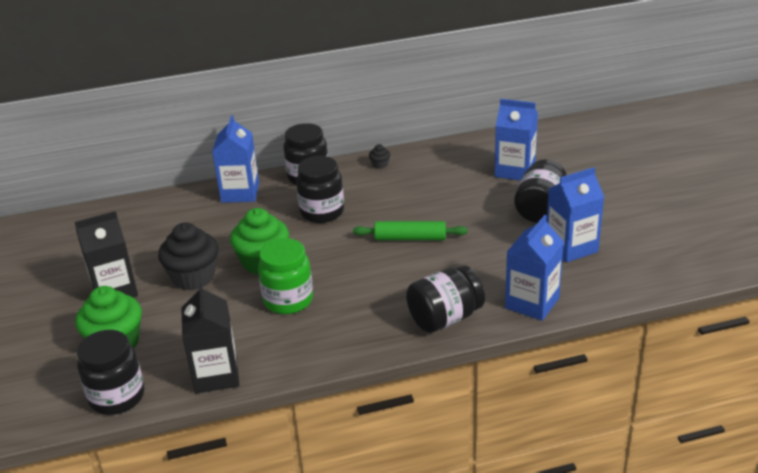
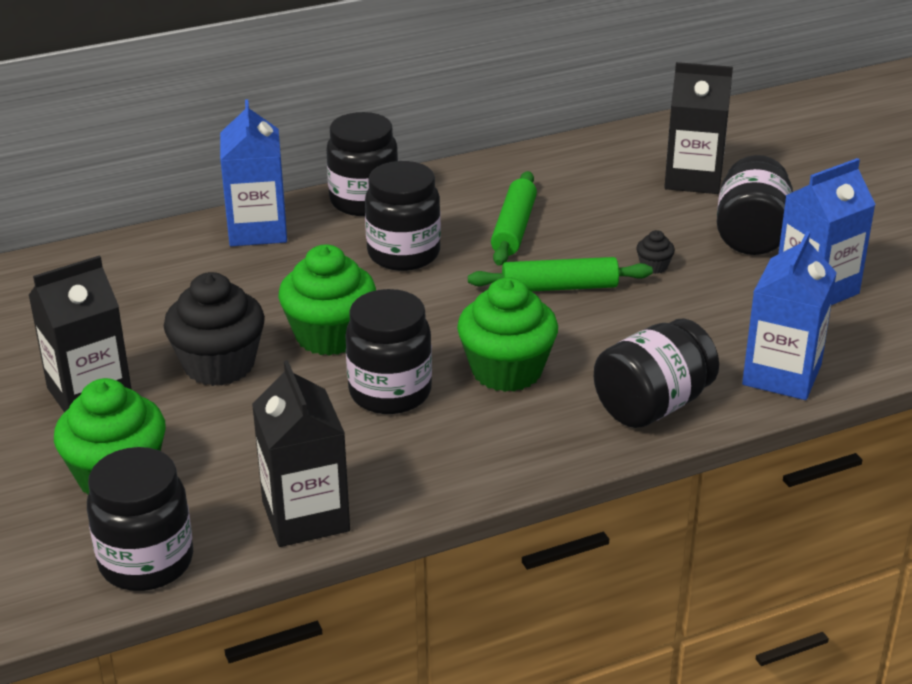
camera: 10 degrees left, 0 degrees up
(288, 300) = (390, 392): green jar -> black jar
(362, 290) = (507, 371): none -> green cupcake
(380, 165) = (476, 178): black cupcake -> black cupcake (654, 266)
(393, 198) = (513, 228): none -> green rolling pin
(515, 170) = (693, 179): blue carton -> black carton

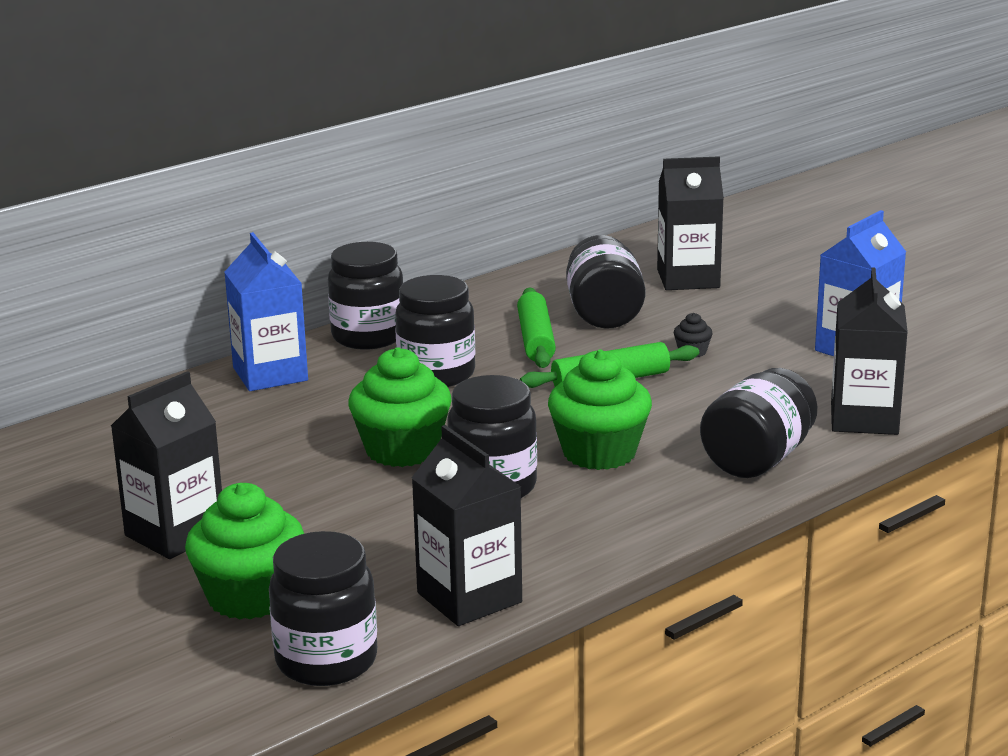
camera: 15 degrees left, 10 degrees down
(219, 365) = (300, 490): black cupcake -> none
(751, 235) = (770, 316): black jar -> black jar (604, 314)
(781, 375) = (864, 419): blue carton -> black carton

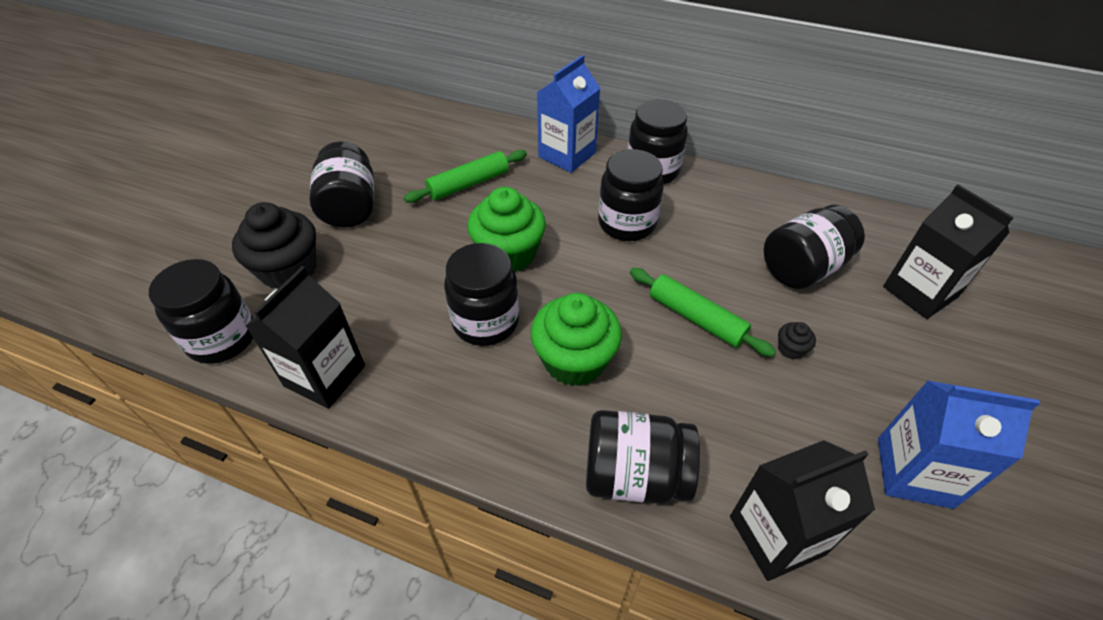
camera: 60 degrees right, 25 degrees up
(175, 534) = (350, 207): black carton -> black jar
(250, 597) = (289, 270): green cupcake -> black cupcake
(535, 339) = (723, 249): green rolling pin -> green rolling pin (468, 184)

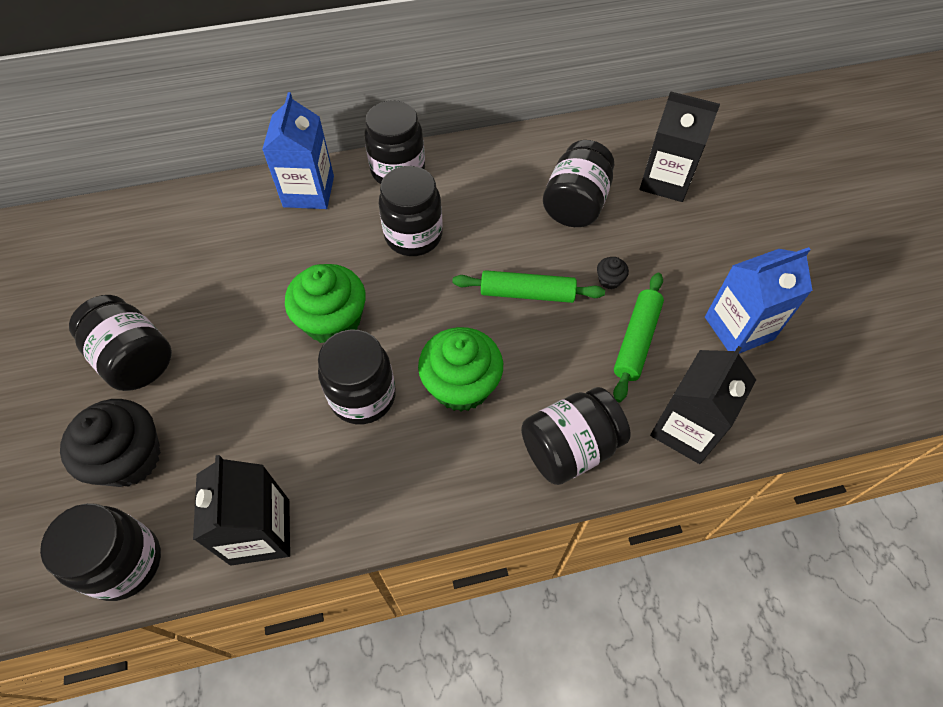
camera: 35 degrees left, 10 degrees up
(468, 184) = (237, 270): green rolling pin -> green rolling pin (636, 340)

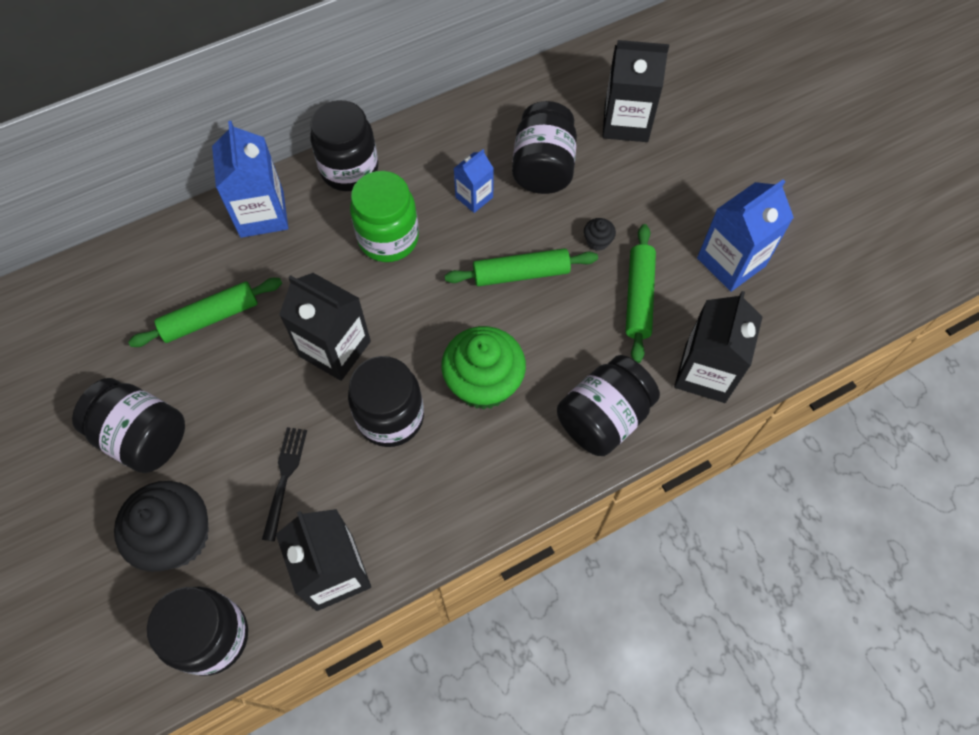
camera: 15 degrees left, 5 degrees up
(232, 269) = (210, 317): none -> green rolling pin
(246, 428) = (284, 478): none -> black fork
(333, 321) = (335, 349): green cupcake -> black carton
(413, 235) = (388, 238): black jar -> green jar
(503, 216) = (474, 197): none -> blue carton

